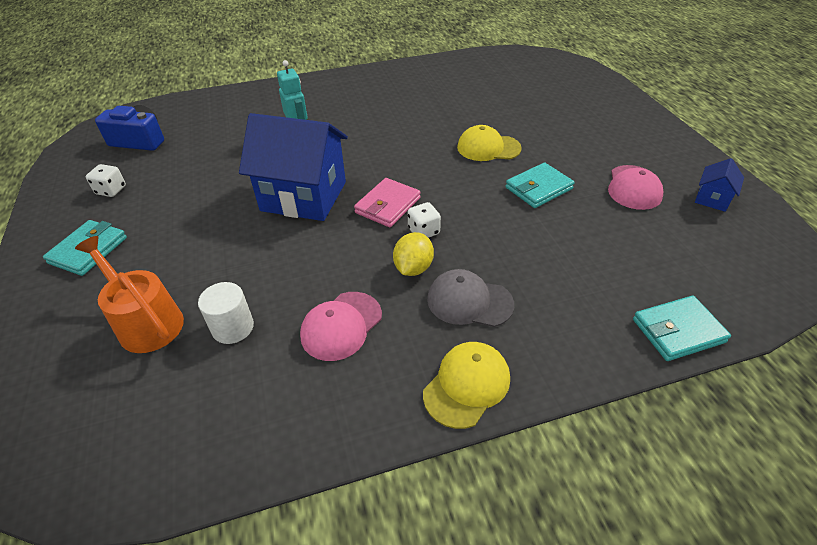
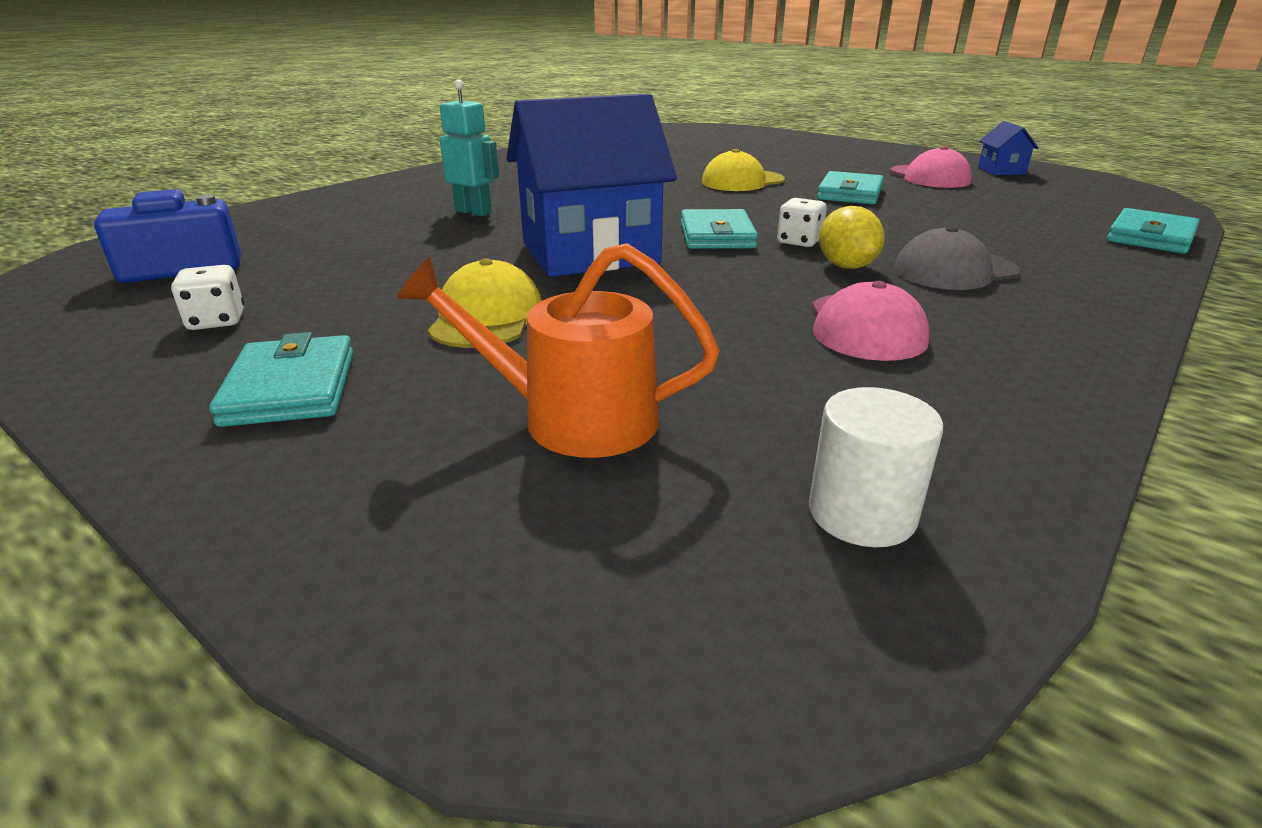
camera: 35 degrees left, 15 degrees down
(233, 327) = (728, 375): white cylinder -> white cylinder (862, 513)
(388, 205) = (717, 235): pink wallet -> turquoise wallet
(467, 385) = (1086, 321): yellow cap -> yellow cap (486, 317)

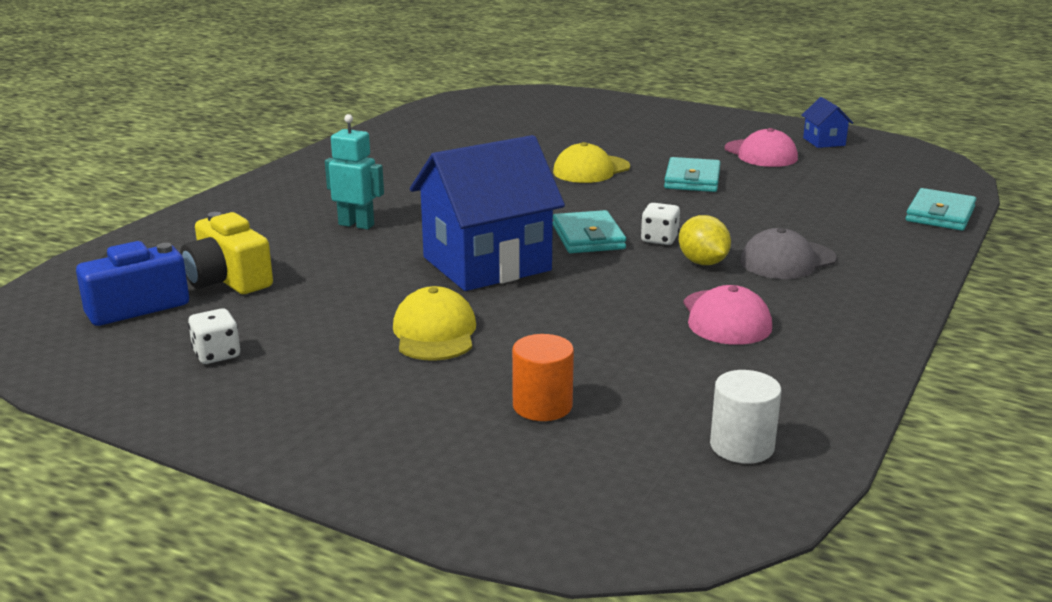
camera: 10 degrees left, 5 degrees down
(291, 388) = (325, 403): turquoise wallet -> none
(302, 250) = (228, 280): none -> yellow camera
(573, 418) = (542, 406): orange watering can -> orange cylinder

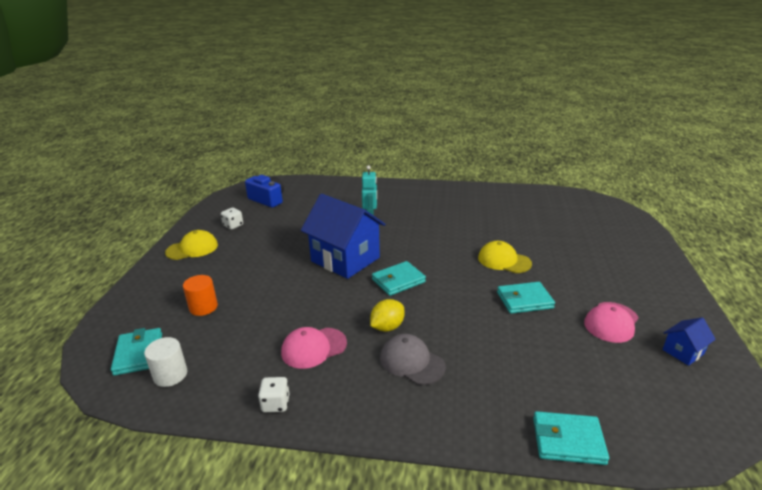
camera: 70 degrees right, 5 degrees up
(228, 280) = (298, 208): yellow camera -> none
(435, 333) = (266, 264): yellow cap -> yellow cap (192, 248)
(659, 239) = (412, 305): white dice -> white dice (276, 404)
(661, 481) = (138, 354): none -> turquoise wallet

